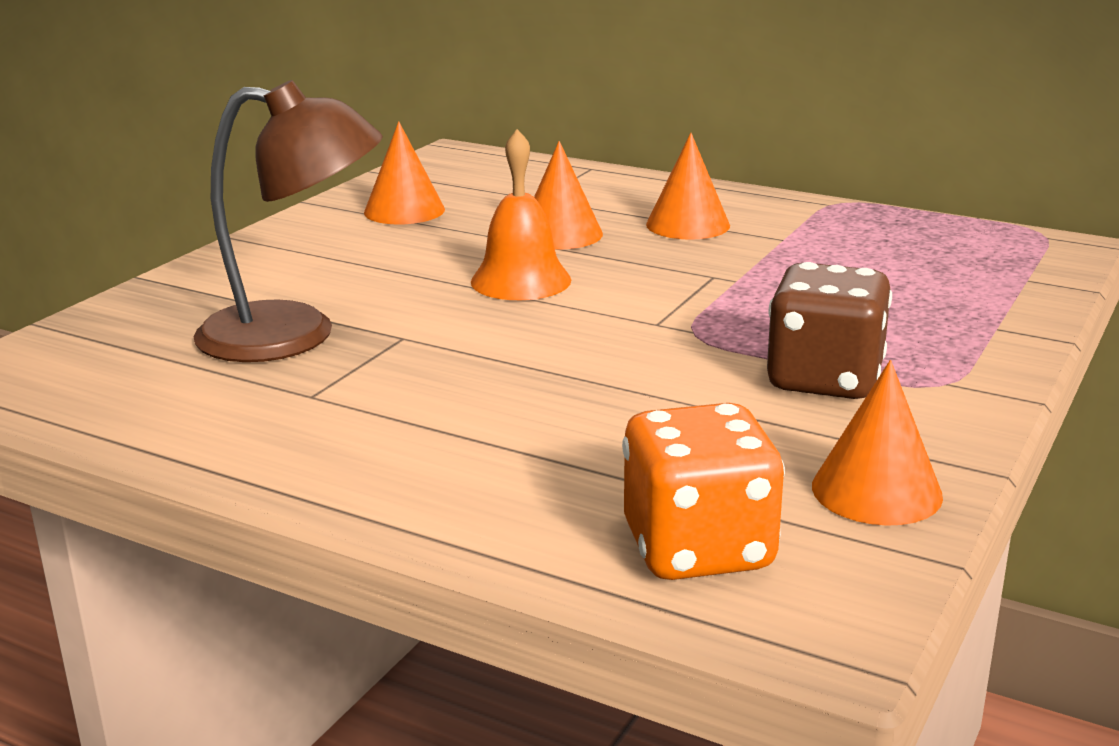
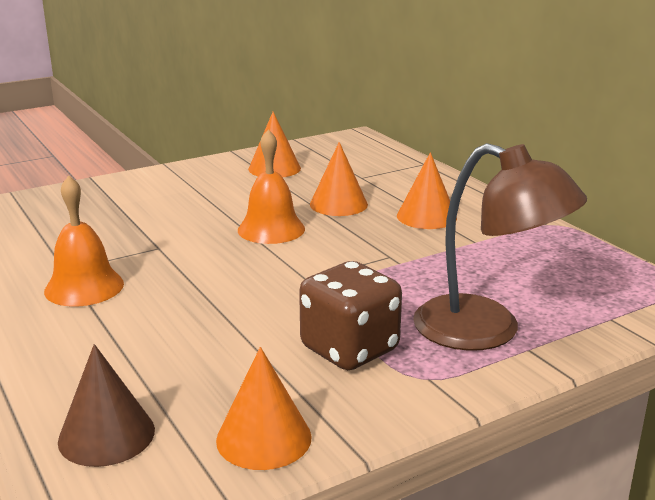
camera: 30 degrees right, 0 degrees up
(294, 335) = (109, 231): brown lamp -> brown lamp (487, 331)
(379, 408) = (84, 287): none -> orange bell
(698, 549) = (106, 435): orange dice -> brown cone

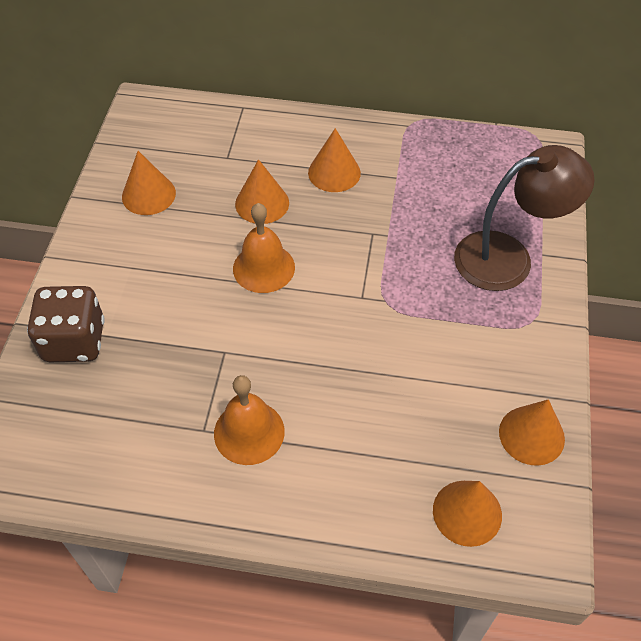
camera: 50 degrees left, 30 degrees up
(106, 435) = (467, 512): brown cone -> orange cone
(349, 349) = (472, 335): brown dice -> brown dice (74, 341)

